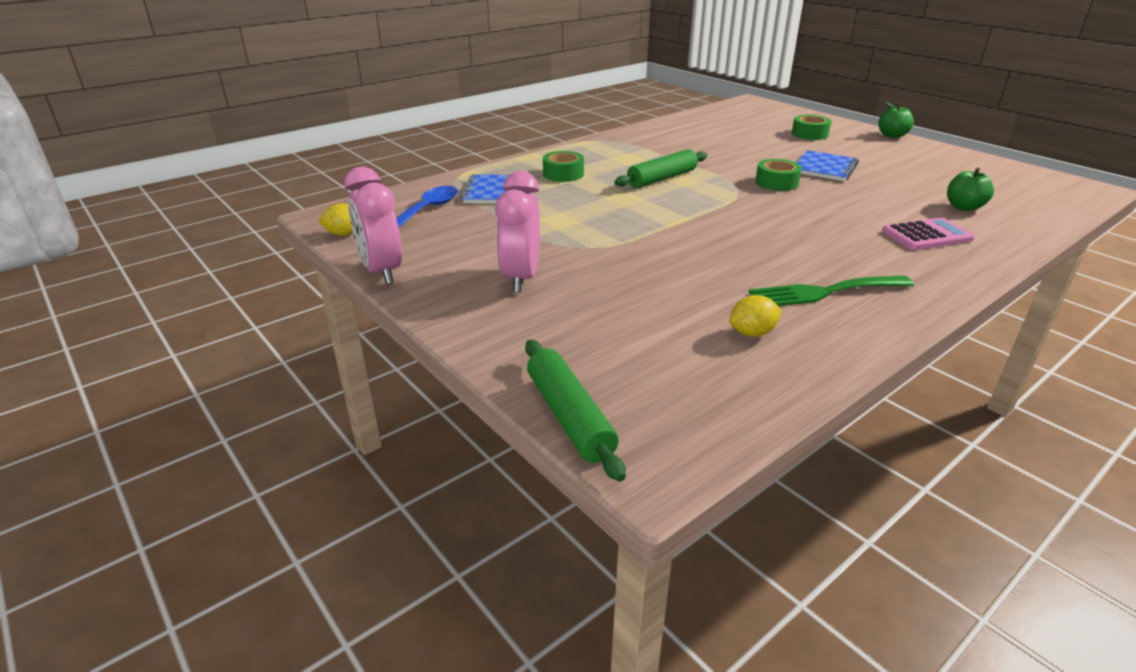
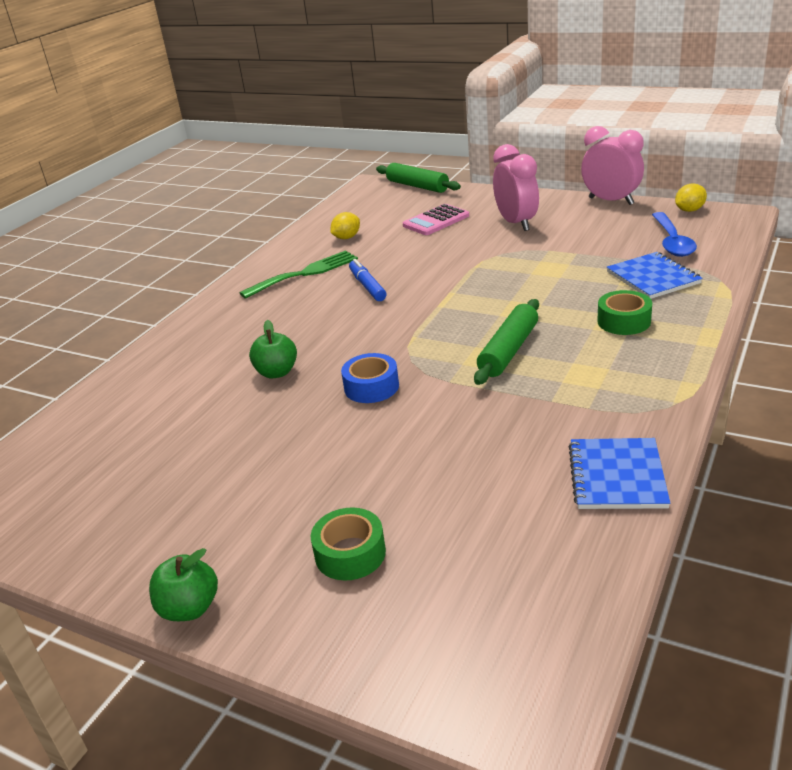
camera: 160 degrees right, 0 degrees up
(749, 254) = (367, 286): none -> blue marker
(776, 183) = (371, 387): green tape -> blue tape
(824, 168) = (314, 442): blue notebook -> blue notebook (617, 476)
(926, 235) = (211, 353): pink calculator -> pink calculator (436, 221)
(963, 207) = (152, 411): green apple -> green apple (277, 372)

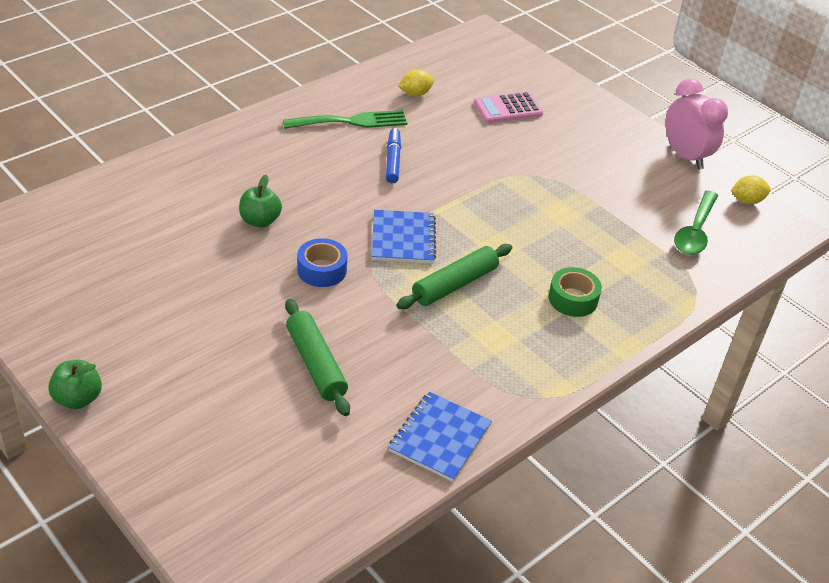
camera: 15 degrees right, 10 degrees up
(350, 553) = (207, 408): green tape -> none
(417, 186) = (525, 55): green rolling pin -> green rolling pin (315, 364)
(516, 223) = (576, 144): pink clock -> none
(653, 278) = (640, 264): blue notebook -> blue notebook (403, 239)
(672, 242) = (695, 231): blue spoon -> green spoon

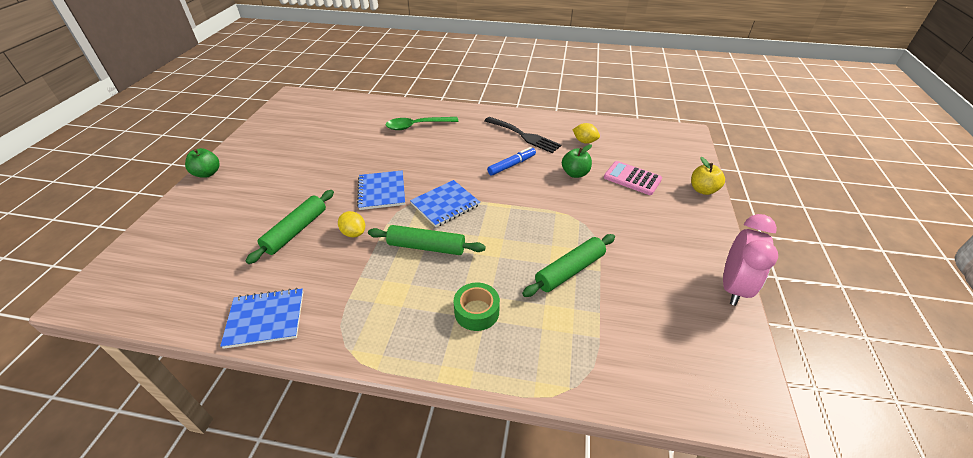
camera: 55 degrees right, 0 degrees up
(260, 221) = (399, 153): green apple -> green apple (575, 173)
(322, 270) = (381, 191): blue tape -> blue notebook
(351, 121) = (524, 136): green fork -> black fork
(569, 86) = (703, 190): none -> yellow apple
(582, 220) = (570, 271): none -> green rolling pin
(695, 231) = (651, 343): green spoon -> green spoon (417, 126)
(747, 201) = (743, 359): yellow lemon -> yellow lemon (354, 233)

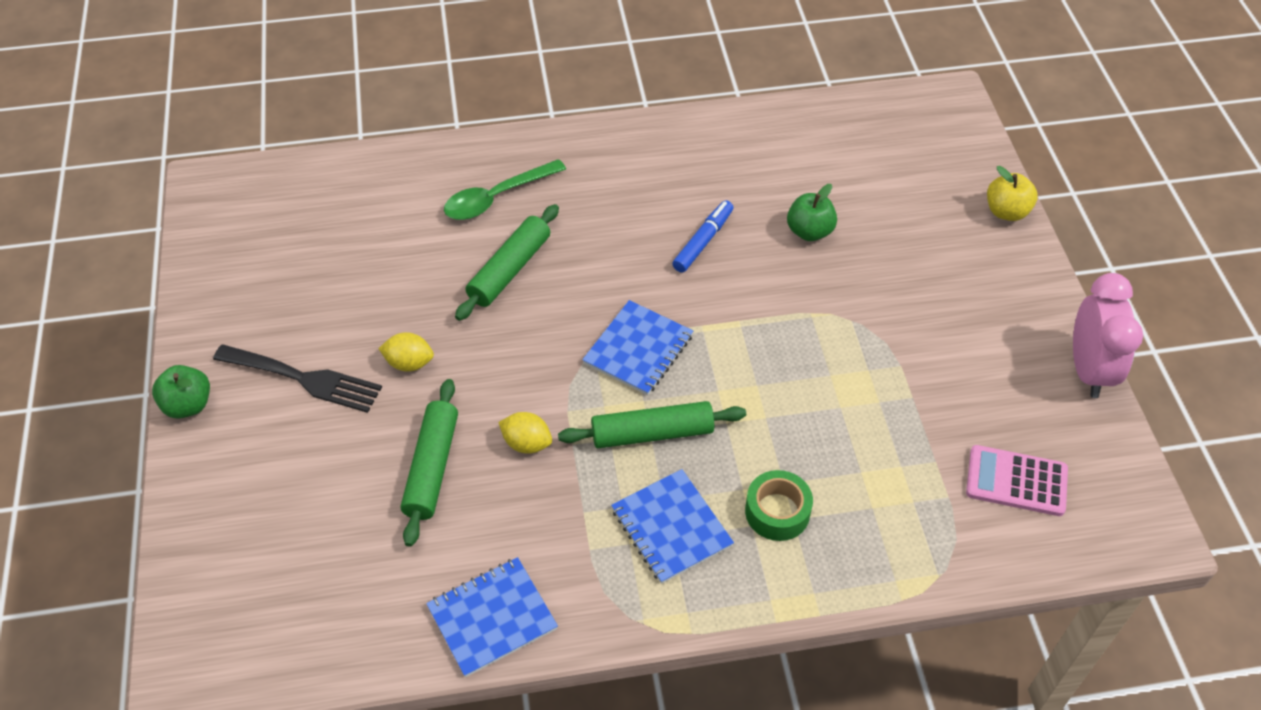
camera: 20 degrees left, 10 degrees up
(381, 191) = (521, 354): blue notebook -> blue notebook (671, 528)
(524, 136) = (694, 172): black fork -> black fork (304, 379)
(570, 271) = (873, 410): green rolling pin -> green rolling pin (510, 270)
(584, 141) = (797, 158): yellow lemon -> yellow lemon (409, 363)
(632, 178) = (898, 217): pink calculator -> pink calculator (1016, 481)

